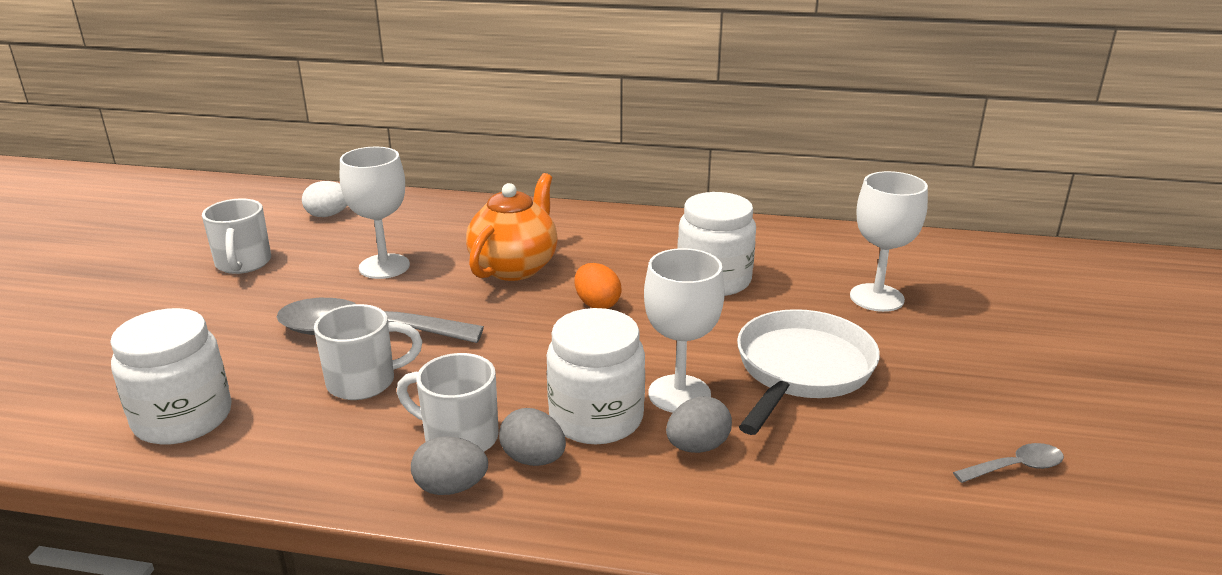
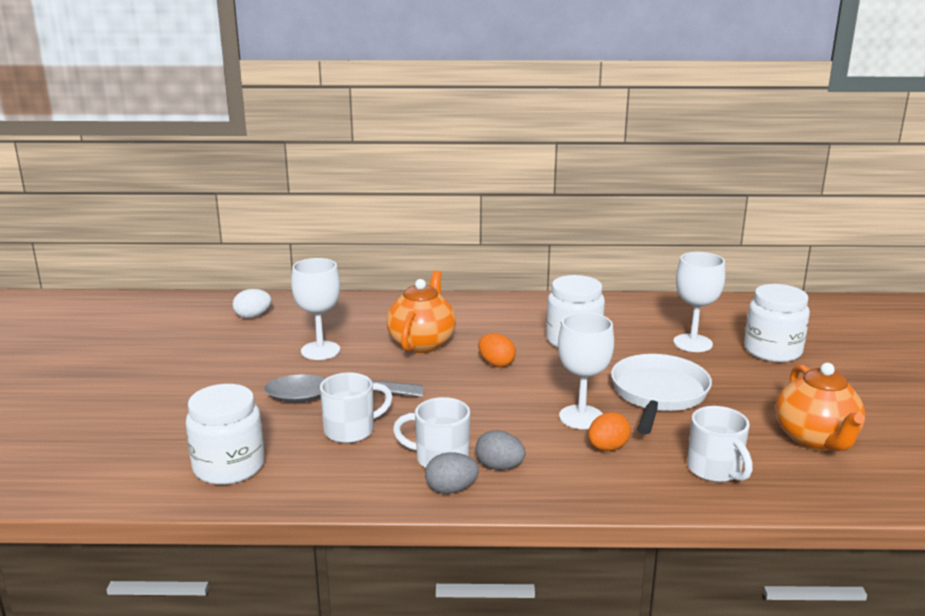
camera: 10 degrees left, 5 degrees down
(243, 264) = (205, 357): white mug -> white mug (715, 470)
(596, 418) = (530, 437): white jar -> white jar (772, 351)
(697, 447) = (607, 448): grey egg -> orange egg
(1015, 467) = (815, 440): grey spoon -> orange teapot

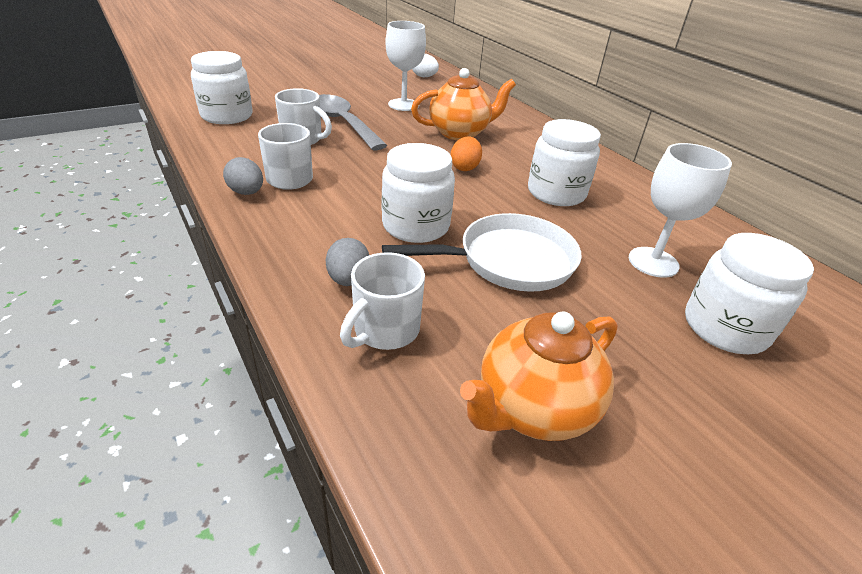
camera: 55 degrees right, 15 degrees up
(499, 467) = (296, 205): grey egg -> grey egg (348, 279)
(581, 417) = (415, 226): white goblet -> white jar
(607, 448) = (371, 251): orange egg -> none

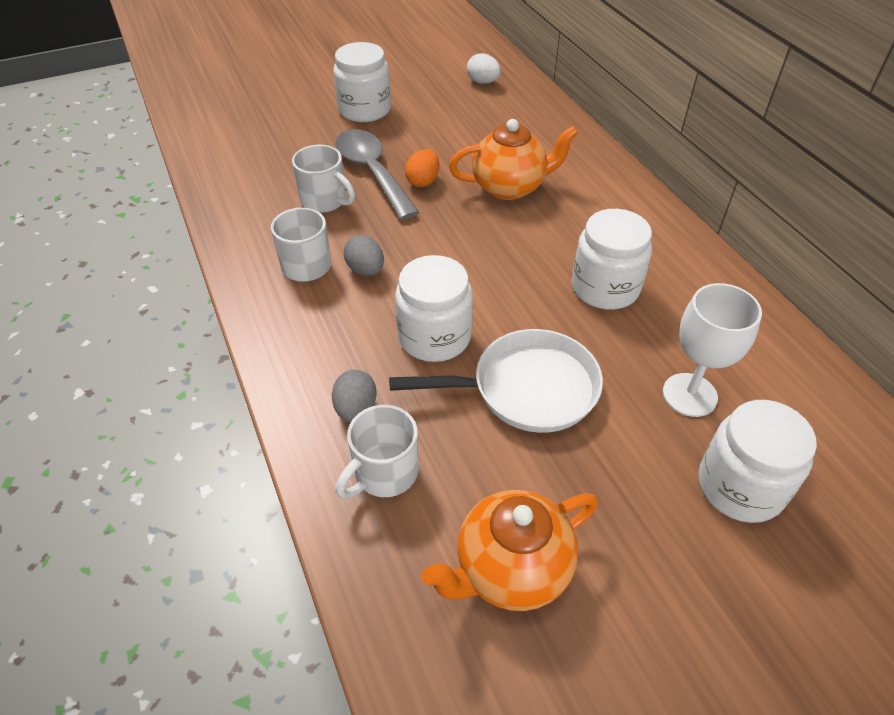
camera: 10 degrees right, 10 degrees up
(227, 116) = (242, 163): white jar -> white jar (364, 110)
(246, 192) = (260, 286): grey egg -> grey egg (365, 270)
(403, 105) = (449, 137): white goblet -> none
(465, 167) = (505, 246): orange egg -> orange egg (423, 181)

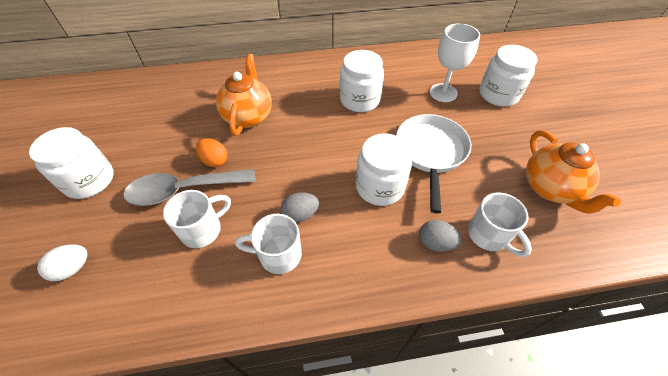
camera: 75 degrees left, 5 degrees up
(483, 82) = (113, 100): white egg -> white egg (73, 268)

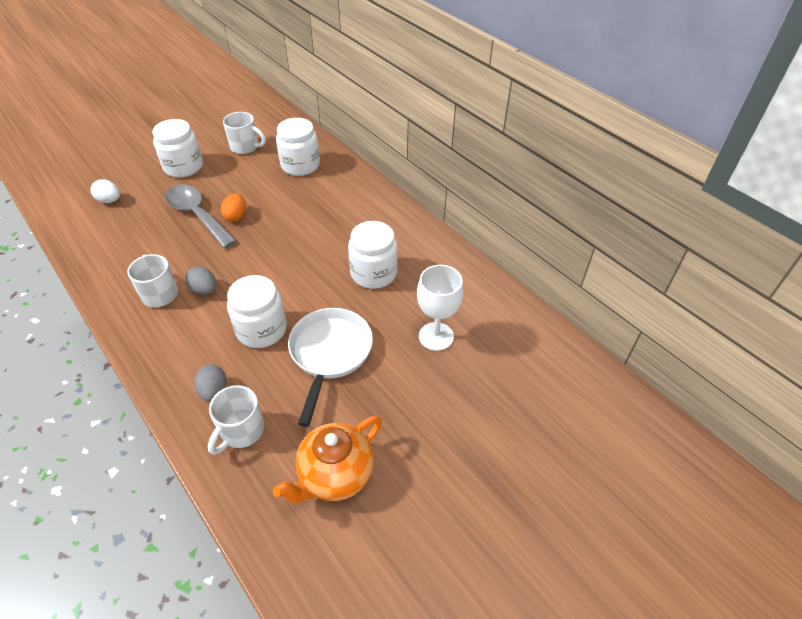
camera: 60 degrees right, 5 degrees down
(203, 229) = (165, 243): white mug -> white mug (245, 147)
(248, 116) = (299, 211): orange teapot -> none
(430, 152) = (330, 353): white pan -> white pan turned 60 degrees counterclockwise
(498, 94) = (472, 390): white jar -> white jar (300, 165)

